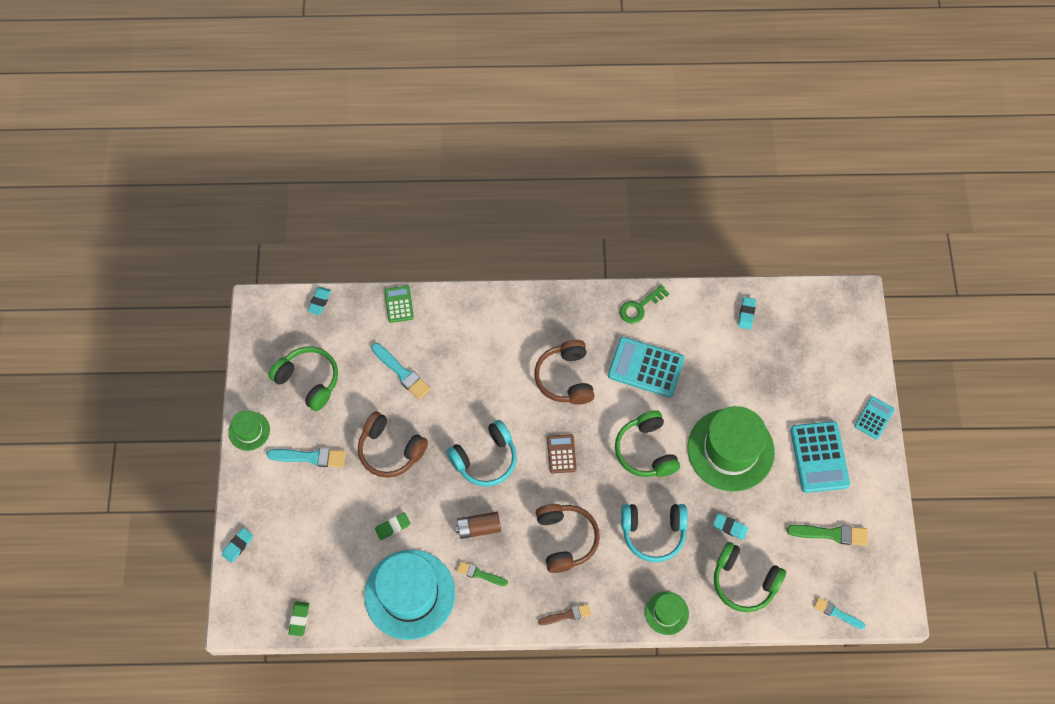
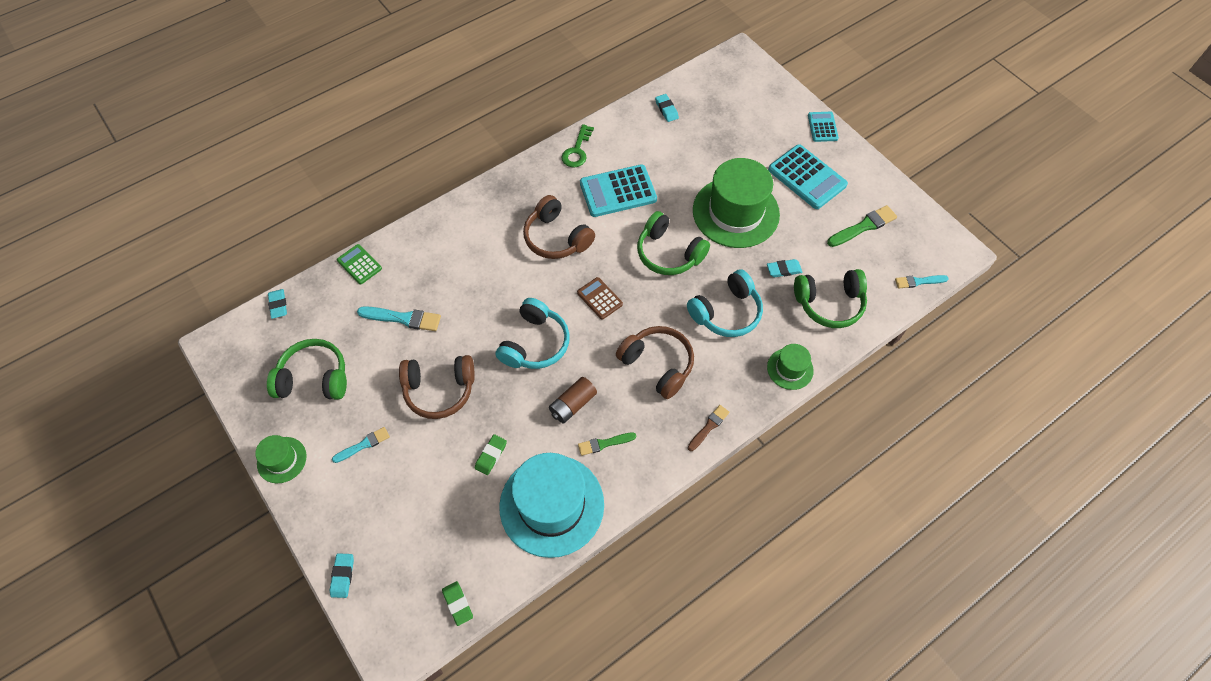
camera: 35 degrees left, 5 degrees down
(310, 457) = (363, 445): turquoise brush -> turquoise brush, size x0.65

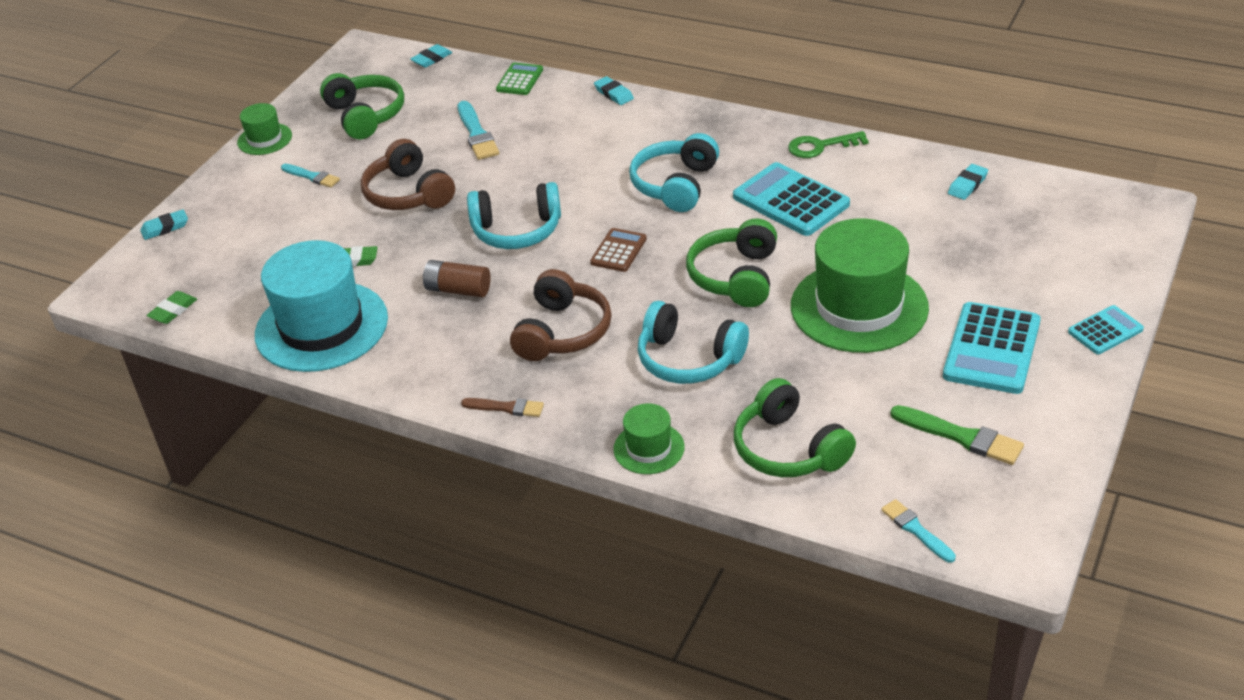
camera: 65 degrees right, 20 degrees down
(556, 238) = (675, 185): brown headphones -> turquoise headphones
(604, 443) = (424, 333): green brush -> none
(783, 270) = (805, 385): turquoise eraser -> turquoise eraser (614, 94)

